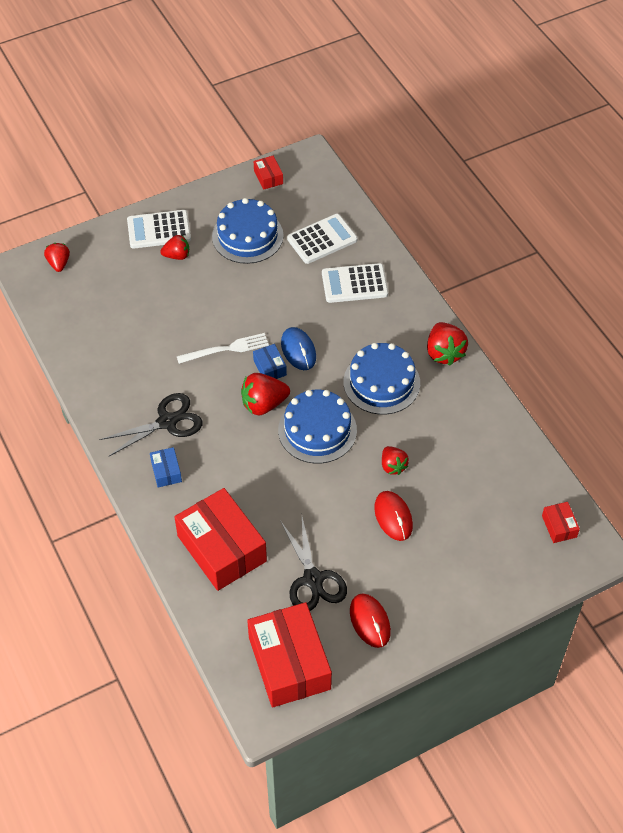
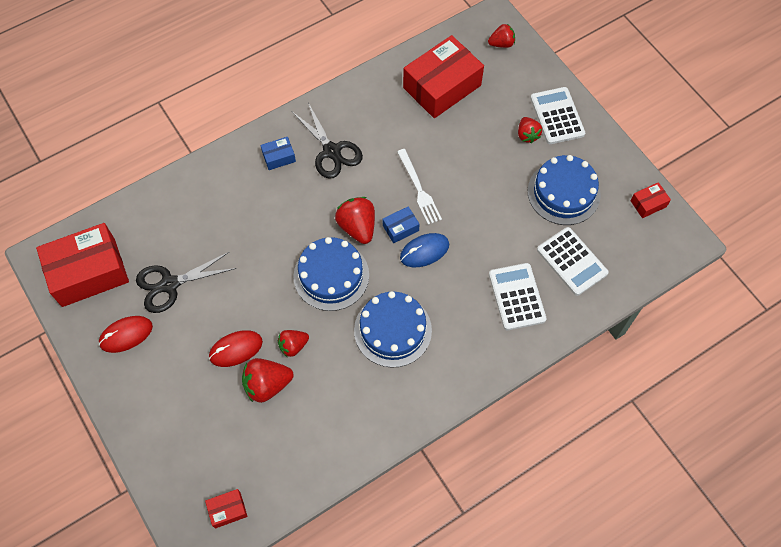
camera: 85 degrees right, 10 degrees up
(221, 548) = (201, 209): red box -> red box (442, 86)
(444, 353) = (437, 390): red strawberry -> red strawberry (267, 385)

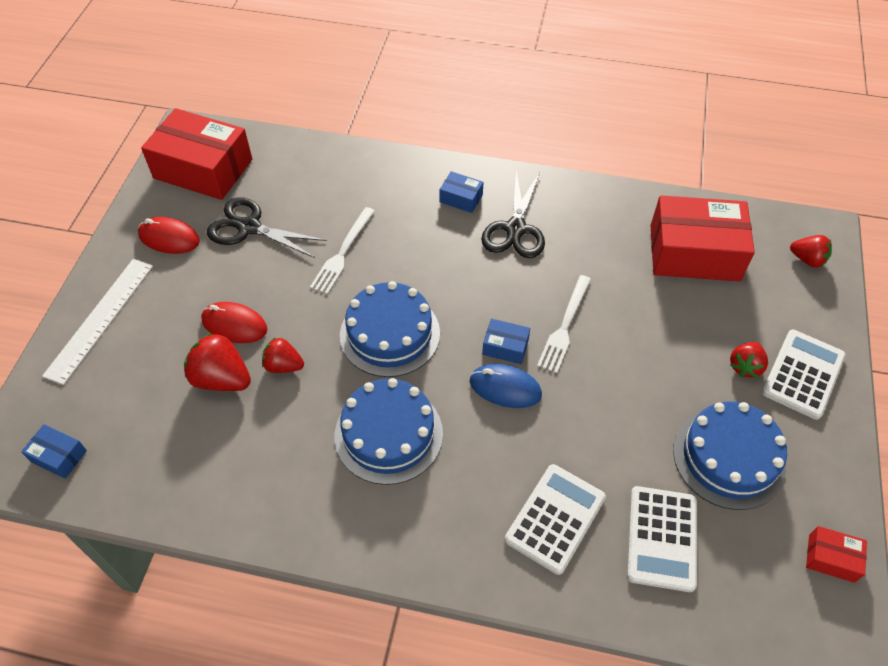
camera: 45 degrees right, 10 degrees down
(148, 419) = (100, 319): none -> white ruler
(227, 510) = (59, 456): red box -> blue box
(247, 251) = (343, 252): none -> white fork
(357, 227) = (464, 312): red strawberry -> none

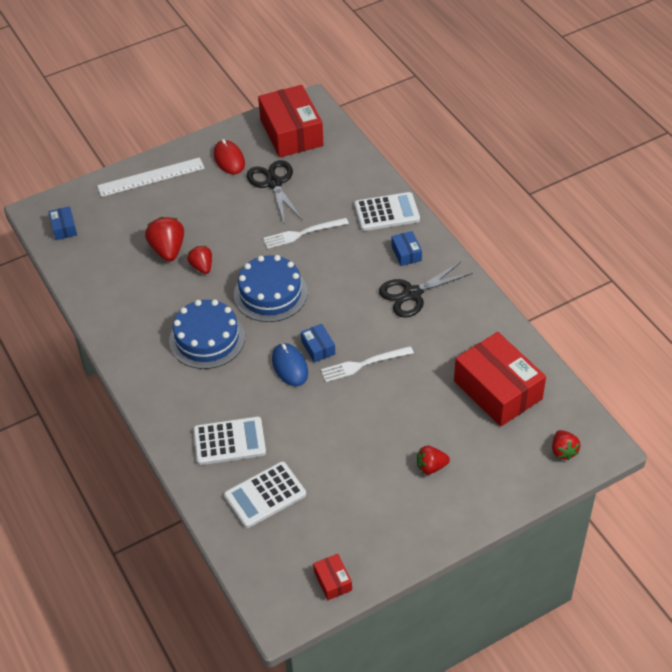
camera: 50 degrees right, 5 degrees down
(234, 325) = (205, 228): red mouse -> none
(728, 458) = (352, 496): blue cake -> none
(803, 374) = (458, 499): white calculator -> white calculator (386, 212)

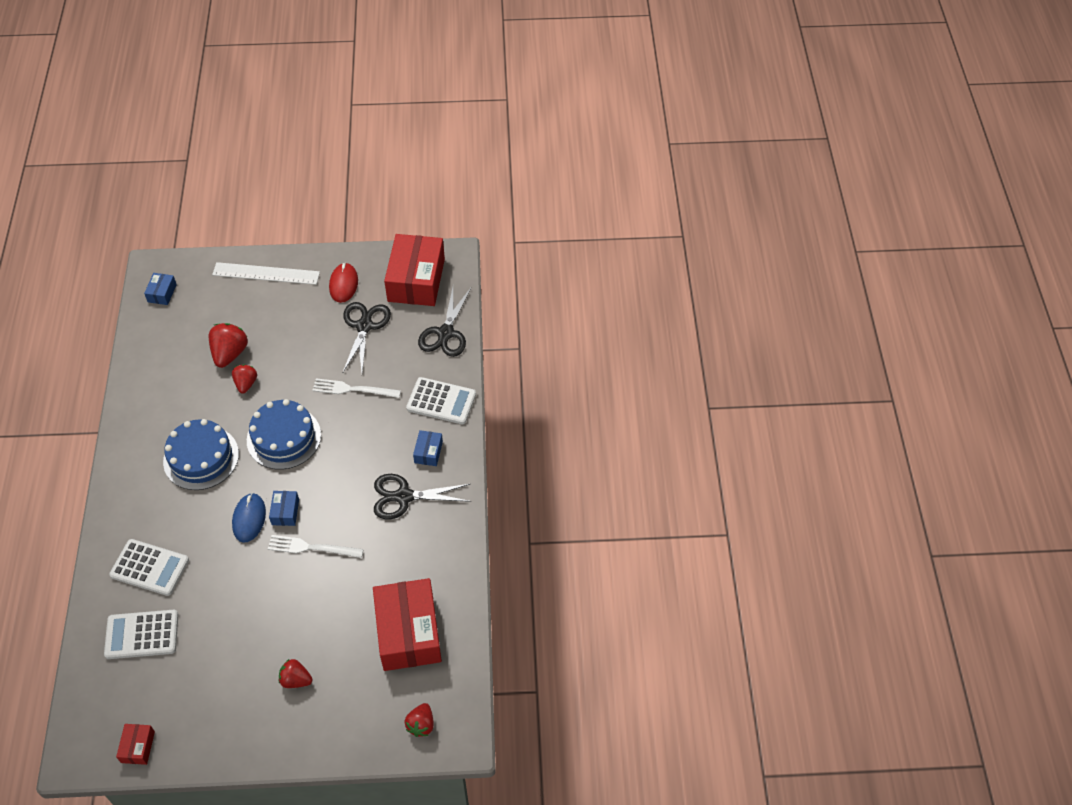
camera: 25 degrees right, 5 degrees up
(349, 162) = (445, 333): none -> black scissors

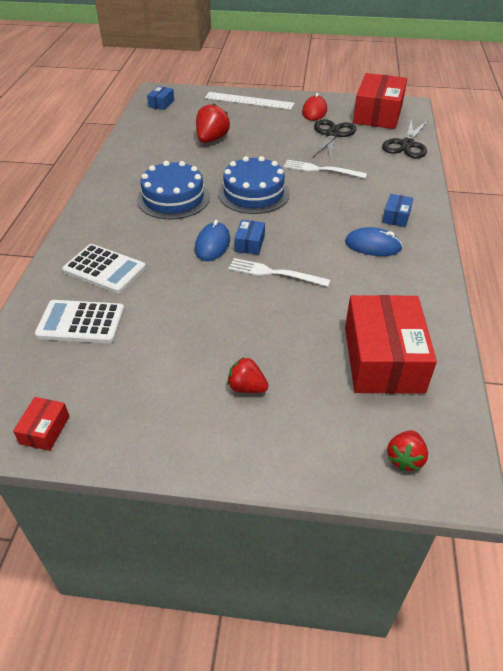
camera: 10 degrees right, 10 degrees down
(246, 384) = (223, 157): red strawberry -> none
(404, 497) = (373, 245): black scissors -> blue mouse
(441, 401) = (406, 185): white calculator -> none

